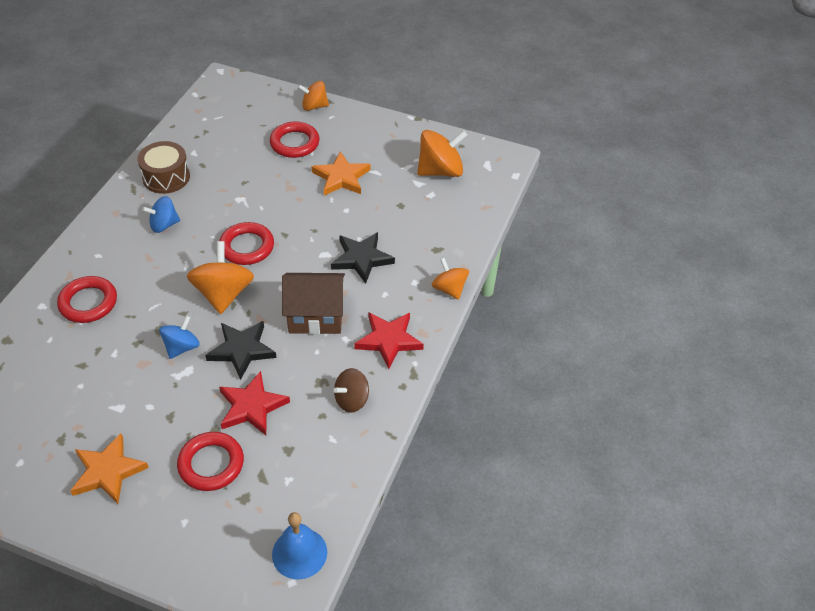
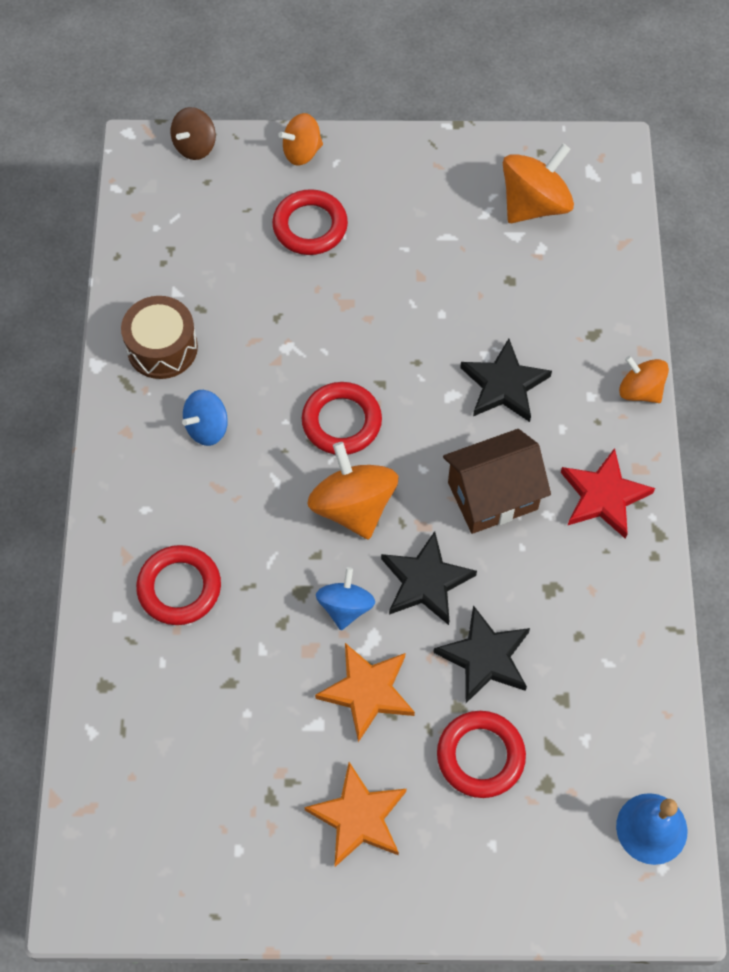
camera: 20 degrees left, 15 degrees up
(252, 406) = (485, 657): red star -> black star
(341, 177) = (406, 262): orange star -> orange star (367, 691)
(352, 400) = (603, 600): brown spinning top -> brown spinning top (195, 146)

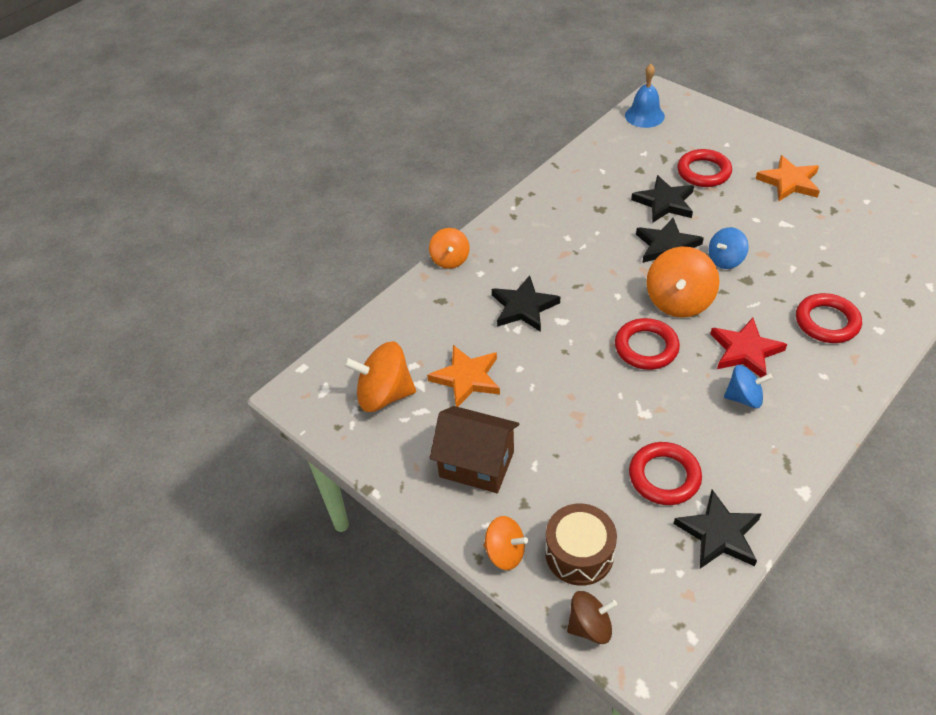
camera: 135 degrees left, 15 degrees down
(145, 278) = (719, 533): none -> black star
(162, 348) = (741, 471): brown drum -> brown drum (579, 553)
(310, 226) = (553, 486): red ring -> red ring (664, 476)
(367, 691) = (743, 221): orange star -> orange star (466, 378)
(492, 496) = (589, 261): brown house -> brown house (476, 464)
(603, 496) = (528, 228): red star -> red star (745, 351)

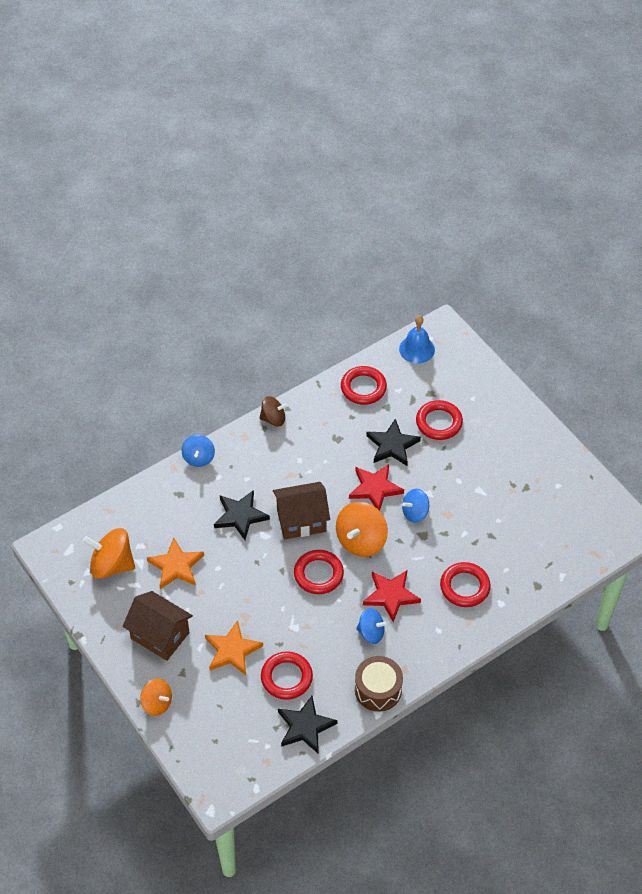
camera: 10 degrees right, 5 degrees up
(450, 260) = (199, 458): orange spinning top -> blue spinning top
(579, 553) = (206, 716): brown drum -> brown drum (378, 690)
(590, 626) = (194, 765): brown spinning top -> brown spinning top (273, 419)
(598, 296) = (301, 520): none -> brown house
(605, 158) = (363, 388): none -> red ring
(667, 246) = (375, 488): black star -> red star
(789, 182) = (504, 451): orange star -> orange star (232, 651)

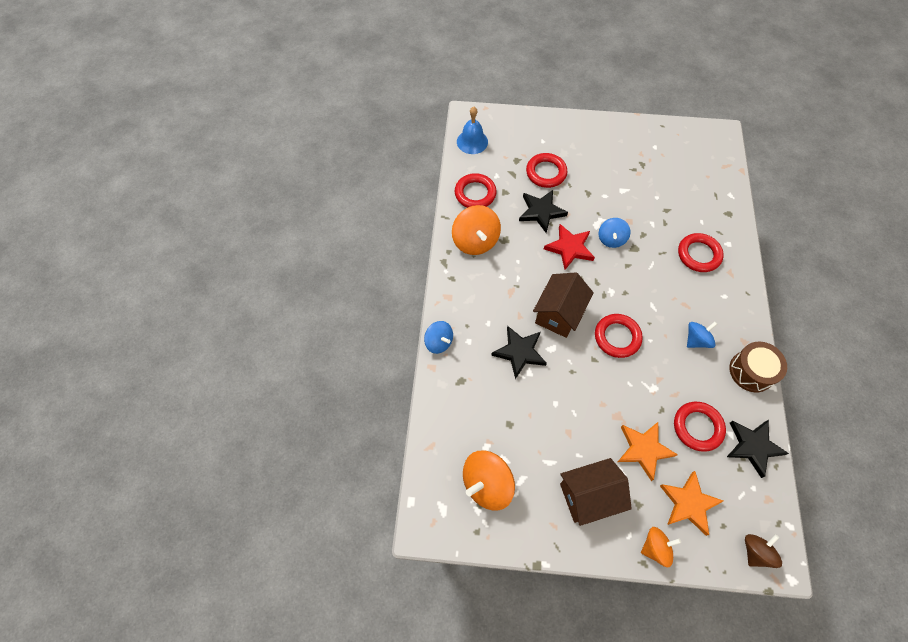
camera: 50 degrees left, 10 degrees up
(176, 566) = (529, 434): orange star -> orange star (689, 503)
(273, 419) = (449, 266): brown spinning top -> brown spinning top (755, 551)
(361, 541) = (608, 288): orange spinning top -> orange spinning top (475, 241)
(391, 596) = (672, 304): red star -> none

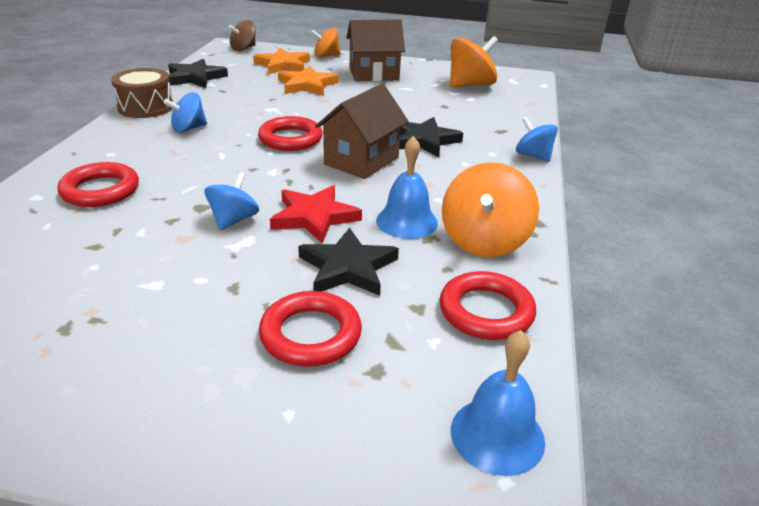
camera: 175 degrees left, 30 degrees down
(475, 241) = (484, 241): orange spinning top -> orange spinning top turned 150 degrees counterclockwise
(518, 252) = (407, 221): none -> blue bell
(697, 427) = (242, 89): red ring -> none

